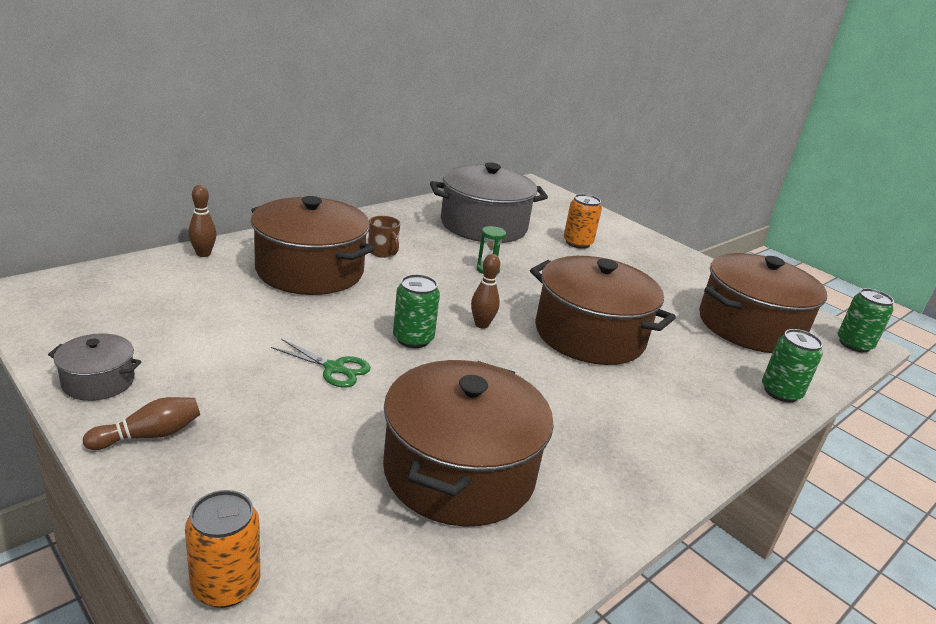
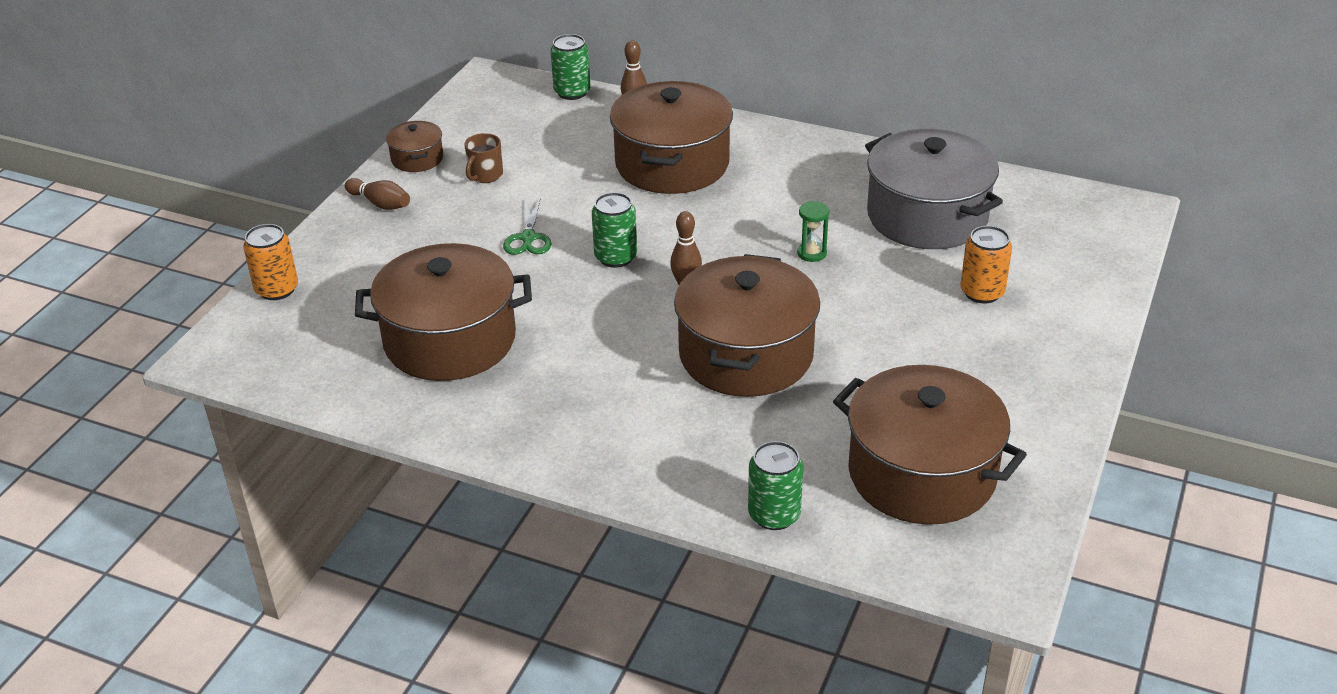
camera: 70 degrees right, 10 degrees up
(98, 381) = (417, 158): grey pot -> brown pot
(383, 252) = (764, 183): brown mug -> brown mug (485, 175)
(854, 344) = (990, 579): green can -> green can (572, 92)

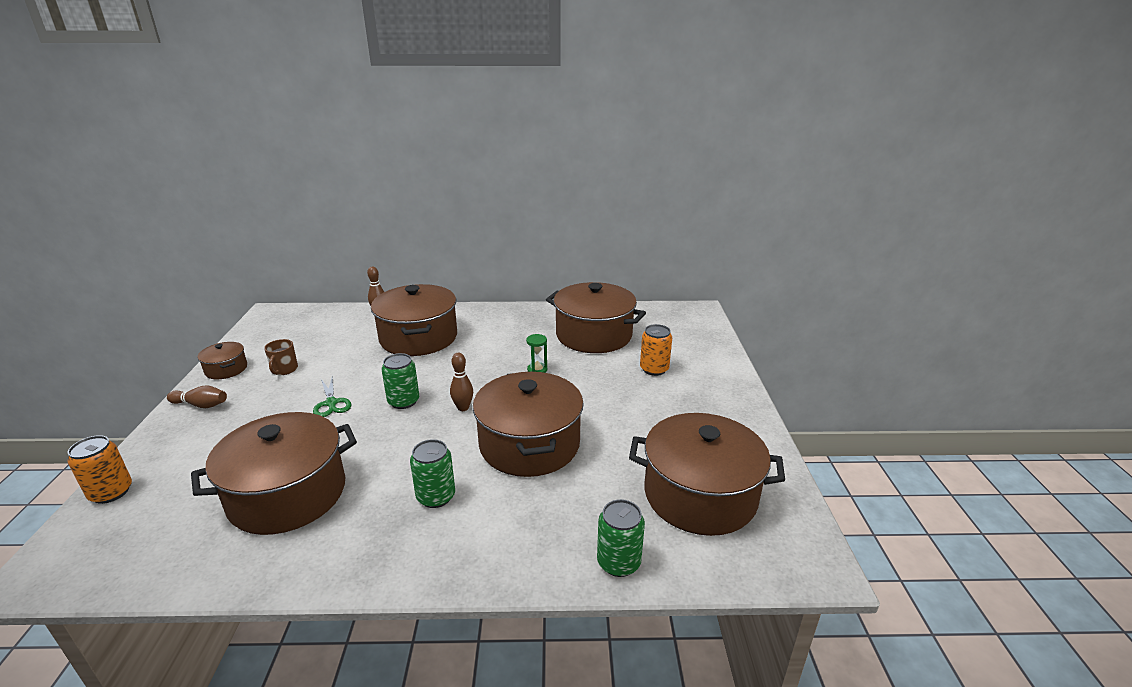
camera: 25 degrees left, 10 degrees down
(572, 92) = (333, 311): green can -> green can (436, 497)
(927, 216) = (594, 335): grey pot -> brown pot

